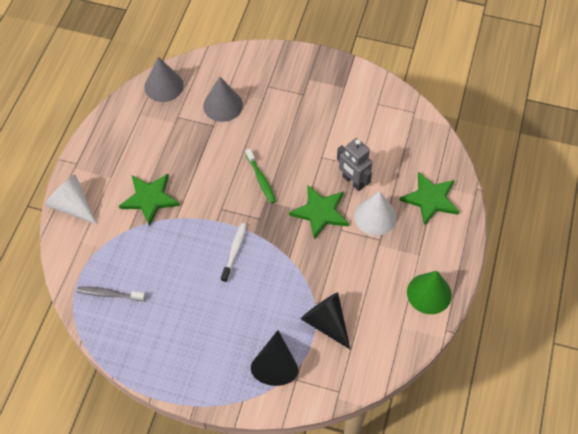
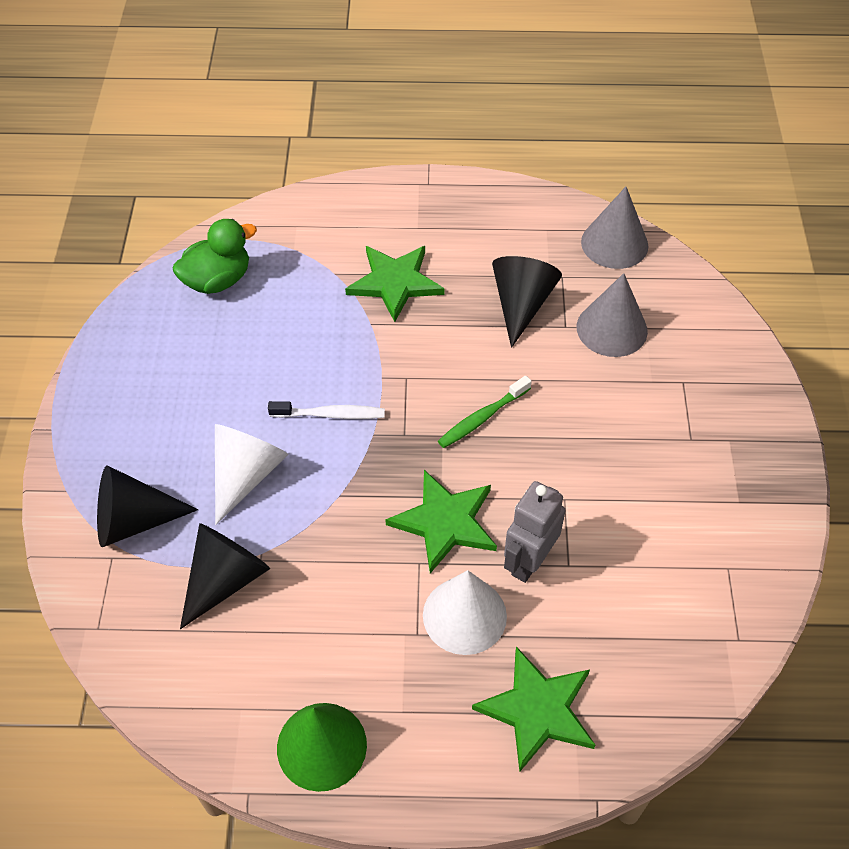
camera: 75 degrees right, 5 degrees down
(72, 205) = (354, 199): white cone -> white cone (246, 474)
(109, 294) = (218, 280): grey toothbrush -> green duck
(190, 141) = (521, 304): none -> black cone

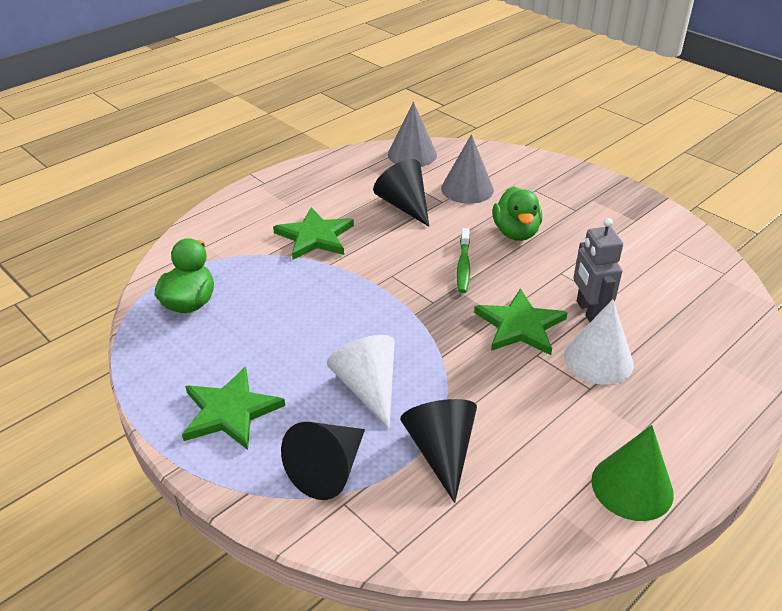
camera: 45 degrees left, 15 degrees down
(330, 414) = (374, 321): white toothbrush -> none
(538, 710) = (699, 372): green star -> green star (230, 411)
(586, 419) = (516, 232): none -> green duck

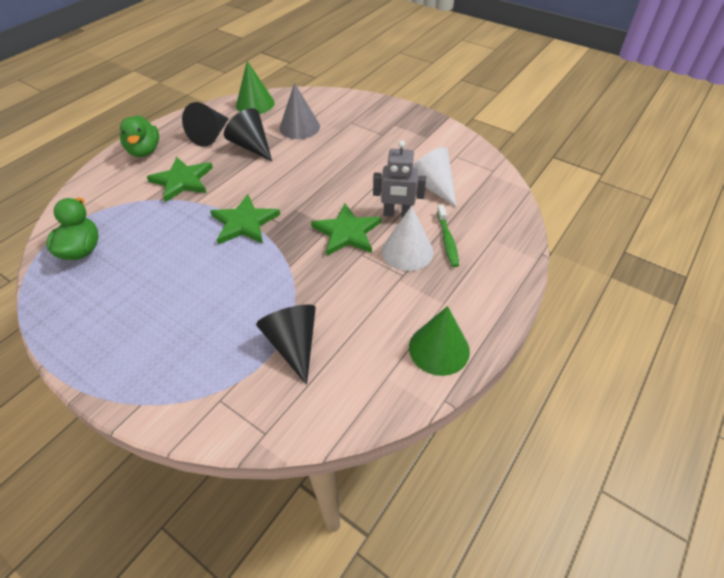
camera: 10 degrees left, 10 degrees up
(230, 411) = (121, 337): green star -> green star (244, 223)
(328, 470) = (205, 374): black cone -> black cone (210, 135)
(368, 388) = (232, 300): white cone -> white cone (433, 186)
(412, 154) = (255, 104): grey cone -> green cone
(463, 266) = (301, 190): green toothbrush -> green toothbrush (447, 240)
(516, 232) = (339, 158): green duck -> green duck (145, 151)
(588, 311) = (397, 214): grey robot -> grey robot turned 60 degrees counterclockwise

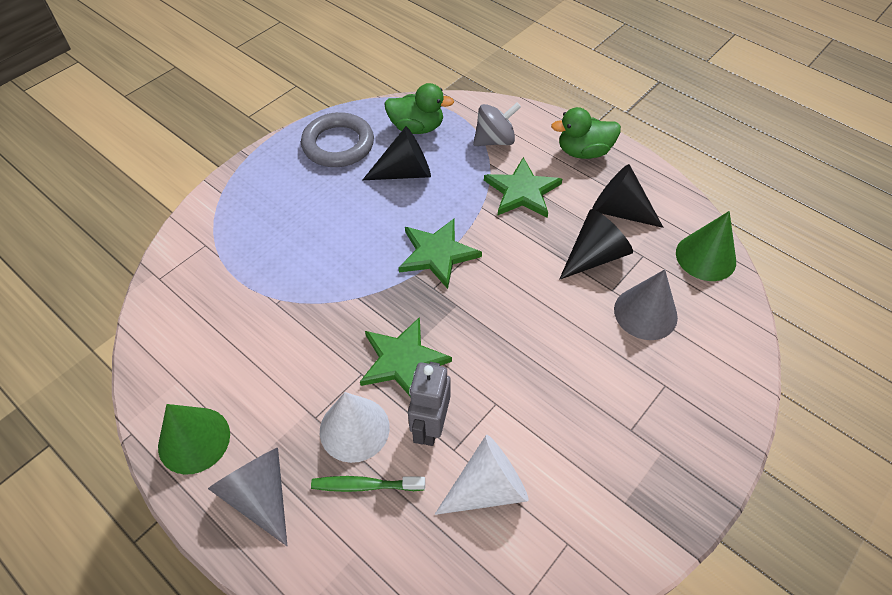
camera: 95 degrees right, 5 degrees up
(88, 308) = (338, 144): none -> grey ring
(117, 198) = (494, 140): none -> grey spinning top
(293, 344) = (246, 300): black cone -> black cone (405, 172)
(471, 295) = (260, 495): none -> grey cone

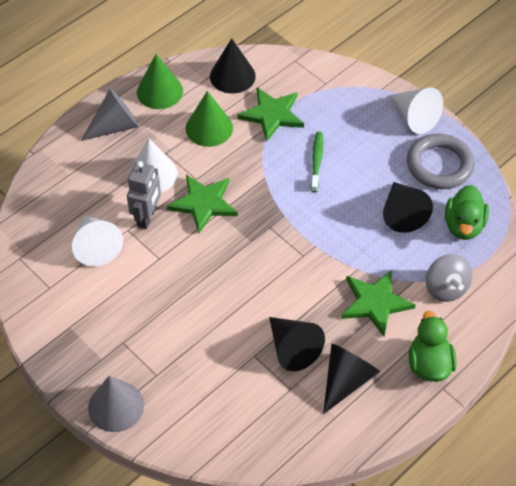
camera: 95 degrees right, 0 degrees up
(177, 347) = (232, 76): none -> black cone
(269, 164) = (414, 117): none -> white cone
(365, 485) = (111, 179): green toothbrush -> green toothbrush (316, 161)
(430, 426) = (147, 217): grey robot -> grey robot turned 90 degrees clockwise
(437, 254) = (304, 232): green star -> green star (272, 115)
(645, 313) = (227, 376): grey cone -> grey cone (116, 406)
(705, 257) = (284, 442): green cone -> green cone (209, 128)

